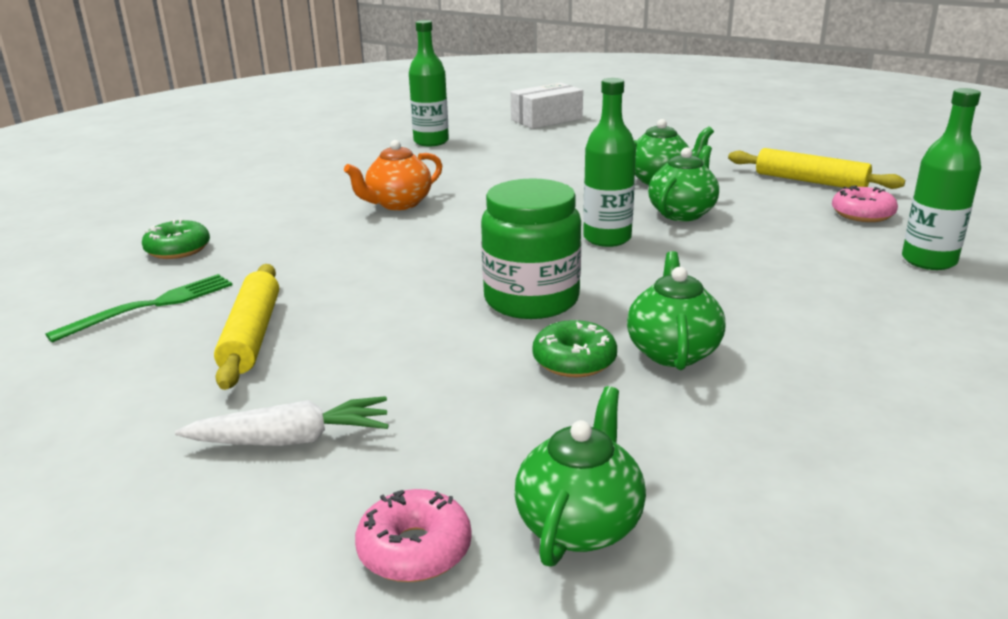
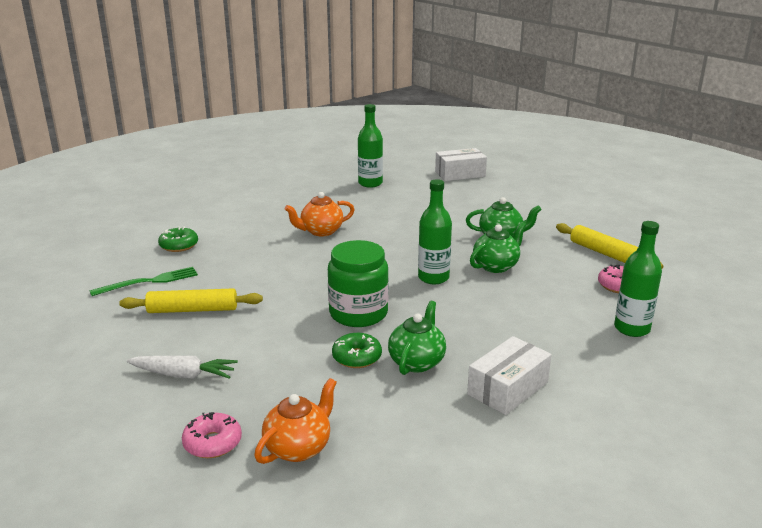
camera: 15 degrees right, 0 degrees up
(251, 335) = (192, 310): yellow rolling pin -> yellow rolling pin turned 75 degrees clockwise
(580, 524) = (298, 448): green teapot -> orange teapot
(838, 365) = (508, 388): none -> white box

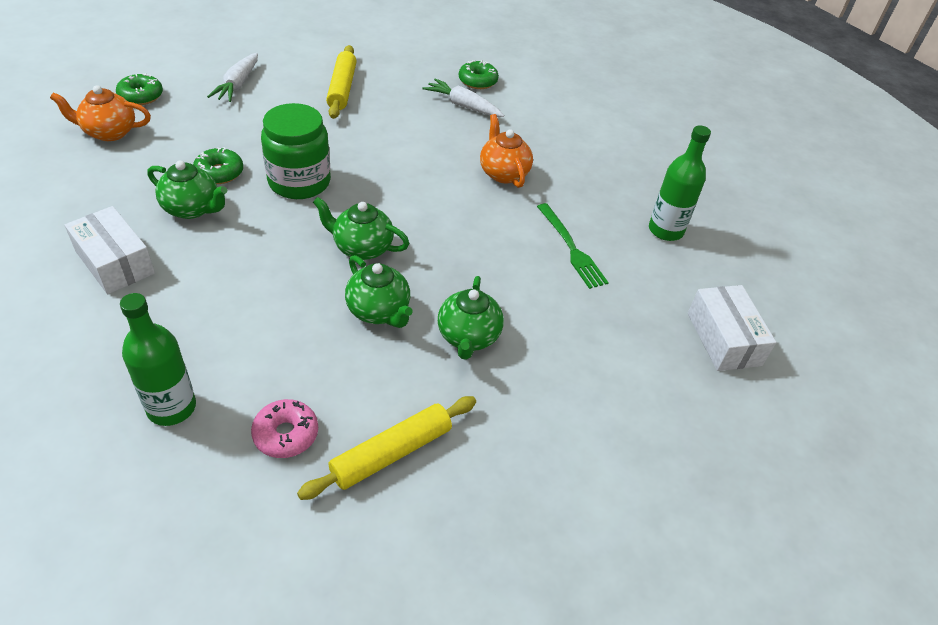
camera: 90 degrees right, 20 degrees up
(149, 282) = (403, 67): green fork -> green fork (571, 248)
(212, 443) = (141, 96): pink donut -> green donut
(222, 250) = (463, 106): none -> white carrot
(298, 448) = (109, 132): orange teapot -> orange teapot turned 135 degrees clockwise
(433, 278) = (362, 248): green bottle -> green teapot

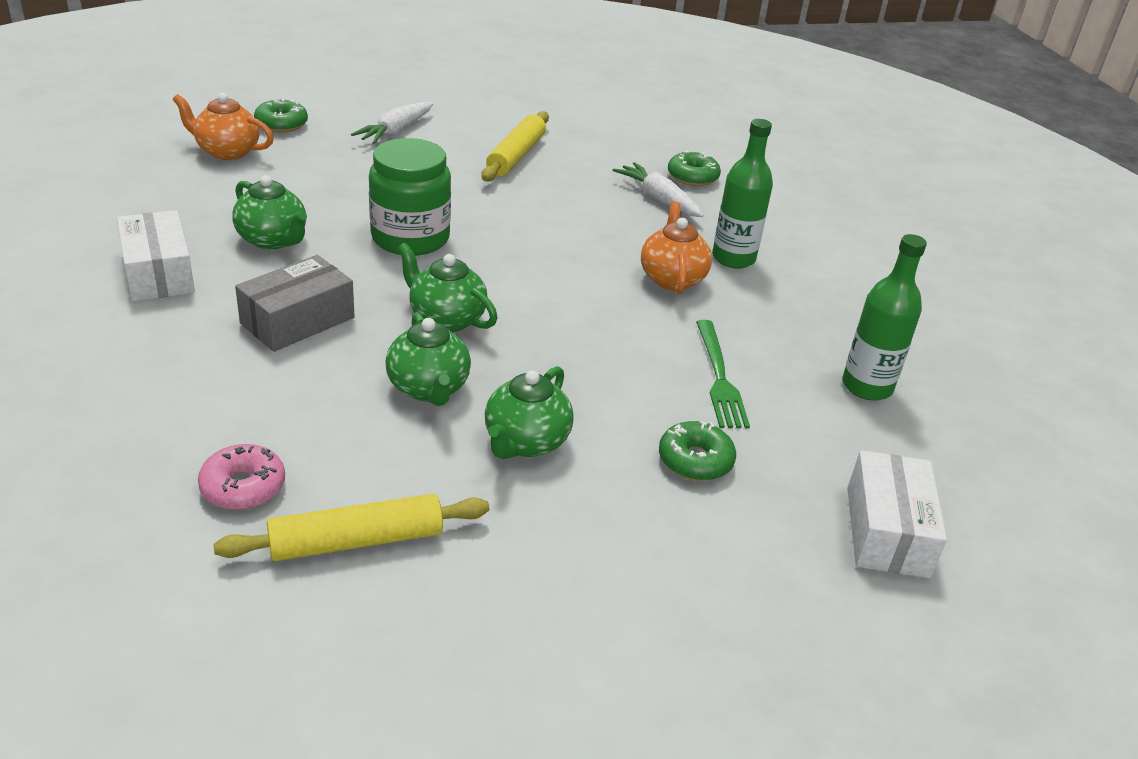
camera: 20 degrees right, 10 degrees down
(171, 407) = (133, 426): green bottle -> green bottle (733, 258)
(219, 173) = (323, 211): green donut -> green donut (695, 460)
(251, 278) = (297, 320): none -> grey box

